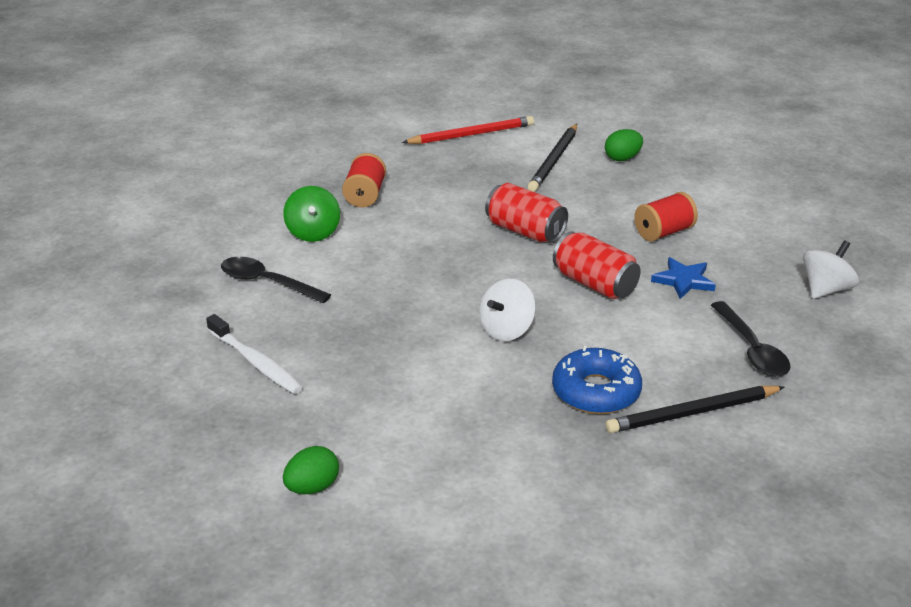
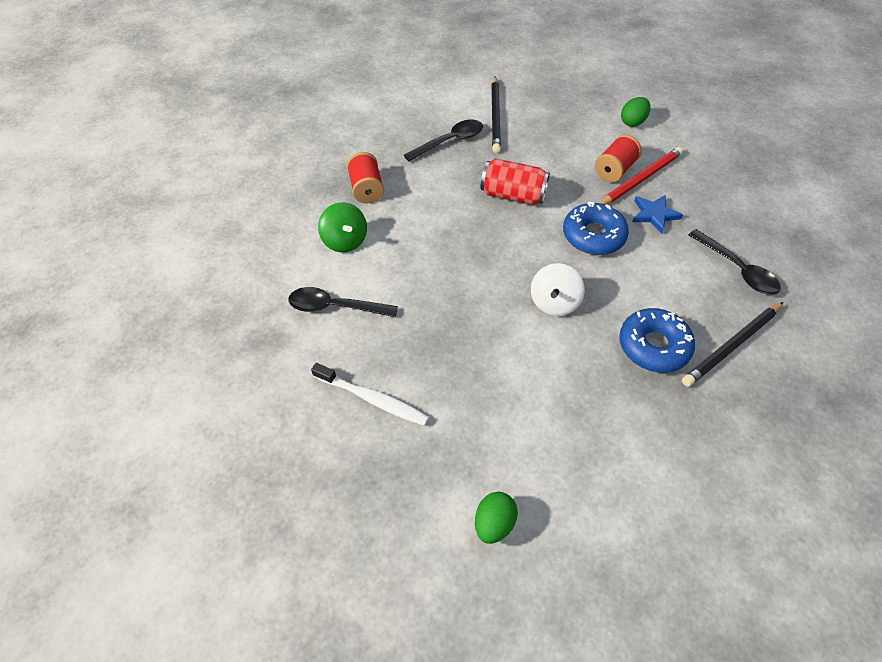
camera: 20 degrees left, 20 degrees up
(471, 134) = (417, 104): red pencil -> red pencil (640, 179)
(485, 172) = (449, 141): none -> black spoon
(594, 284) = (593, 236): red can -> blue donut
(622, 158) = (545, 102): green egg -> green egg (632, 122)
(826, 289) = (754, 196): white spinning top -> none

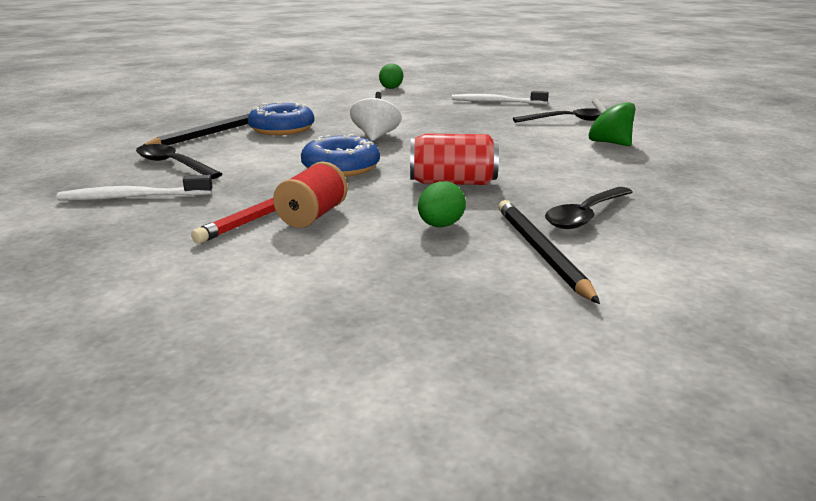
camera: 165 degrees right, 30 degrees down
(366, 189) = (638, 169): red spool -> none
(632, 122) = (272, 276): green egg -> green egg (440, 226)
(654, 214) = (260, 187): blue star -> none
(743, 216) = (132, 197): none -> white toothbrush

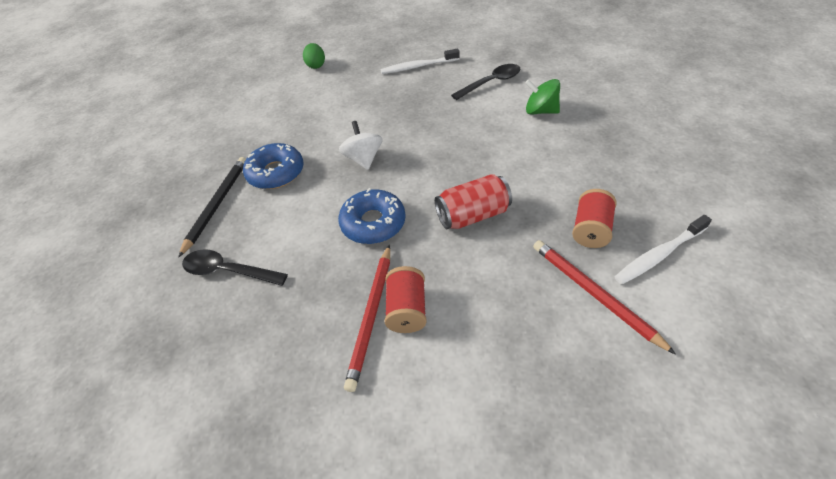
camera: 20 degrees left, 25 degrees up
(132, 197) = (237, 341): white toothbrush -> white toothbrush (659, 255)
(440, 226) = (507, 285): green egg -> none
(540, 252) = (594, 294): black pencil -> red pencil
(586, 215) = (590, 230): black spoon -> red spool

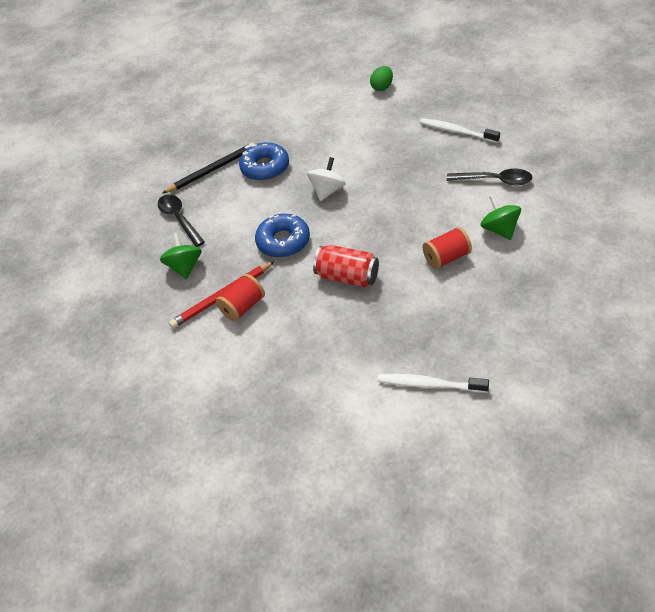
camera: 45 degrees right, 0 degrees up
(290, 314) = (185, 267): none -> green spinning top
(590, 230) = (408, 338): red spool -> red spool (446, 258)
(594, 294) = (354, 375): red pencil -> none

